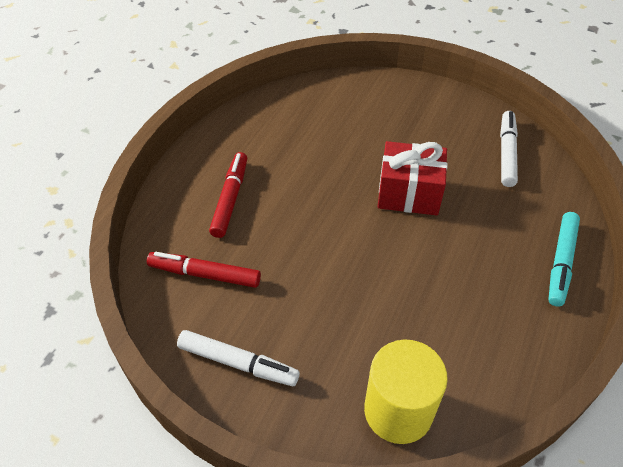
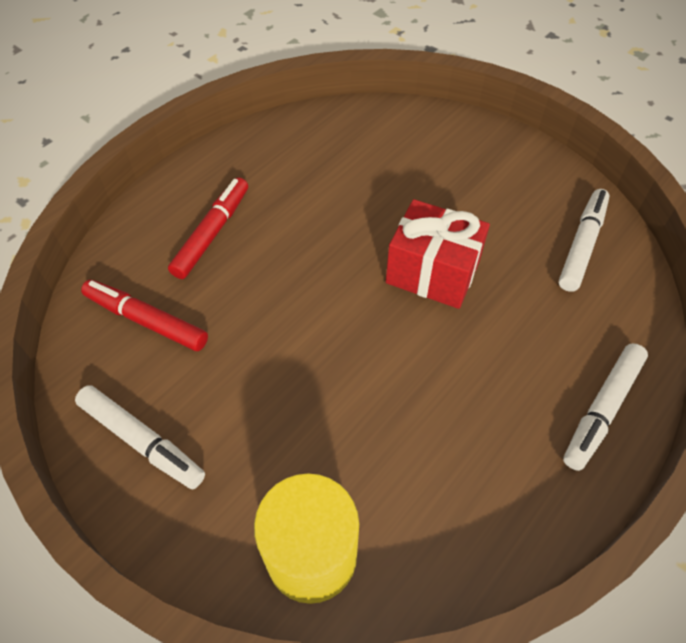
camera: 15 degrees right, 5 degrees up
(561, 262) = (602, 409): turquoise marker -> white marker

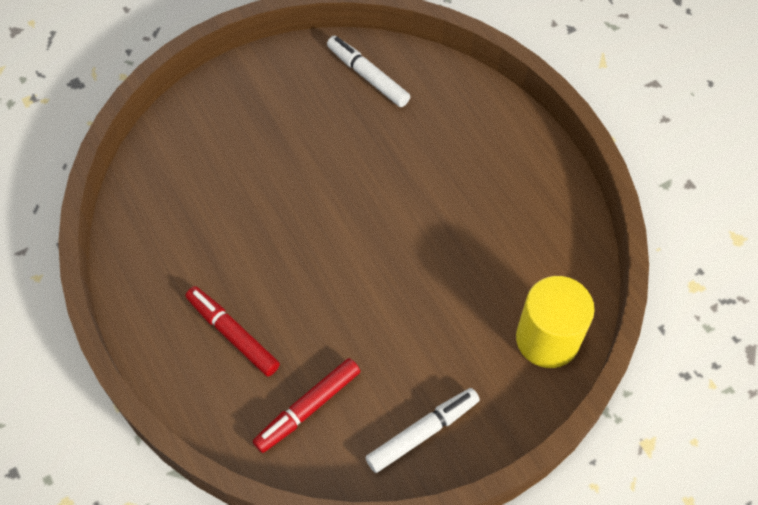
camera: 70 degrees left, 5 degrees up
(432, 272) = (350, 183): red gift -> none
(602, 409) = (504, 129): white marker -> none

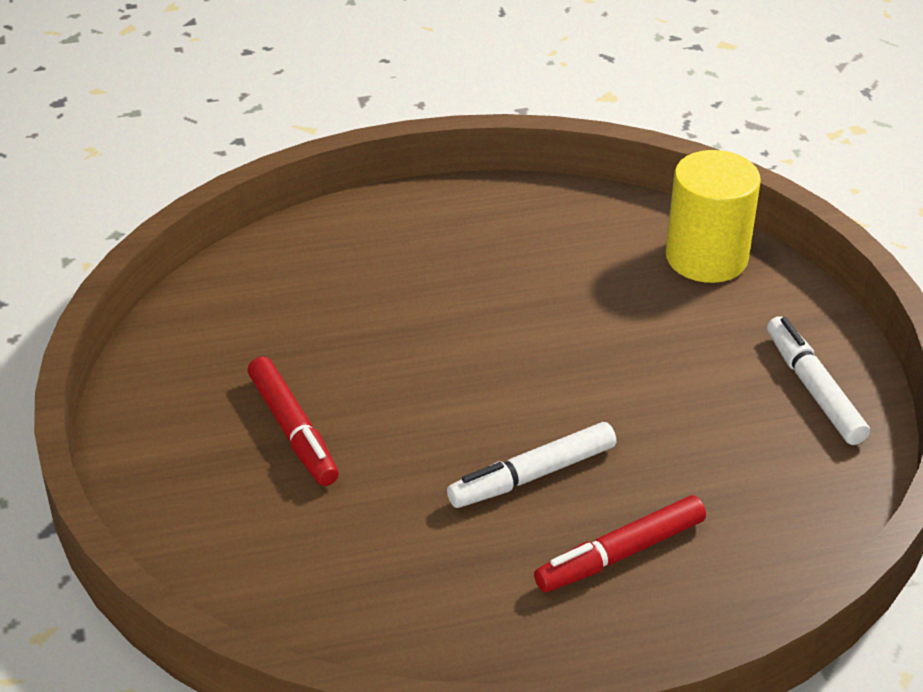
camera: 75 degrees left, 20 degrees down
(308, 408) = (758, 492): red marker -> red marker (293, 430)
(368, 76) = (221, 331): white marker -> white marker (533, 475)

